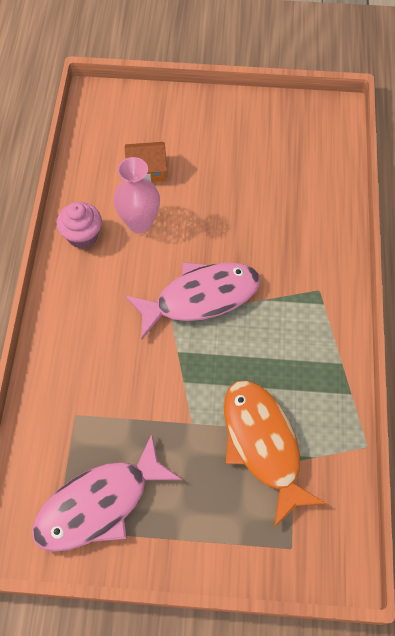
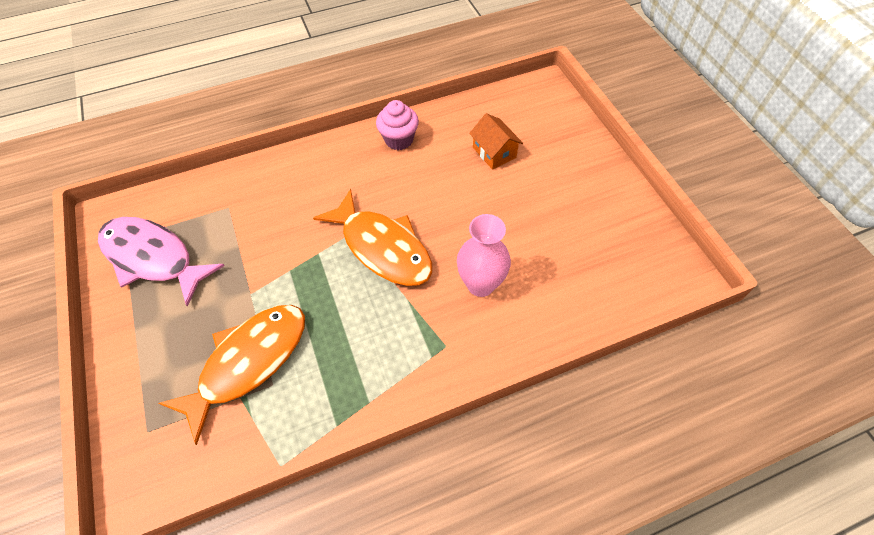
camera: 65 degrees right, 5 degrees down
(139, 222) = (435, 170): pink vase -> pink vase (480, 284)
(201, 297) = (382, 247): pink fish -> orange fish

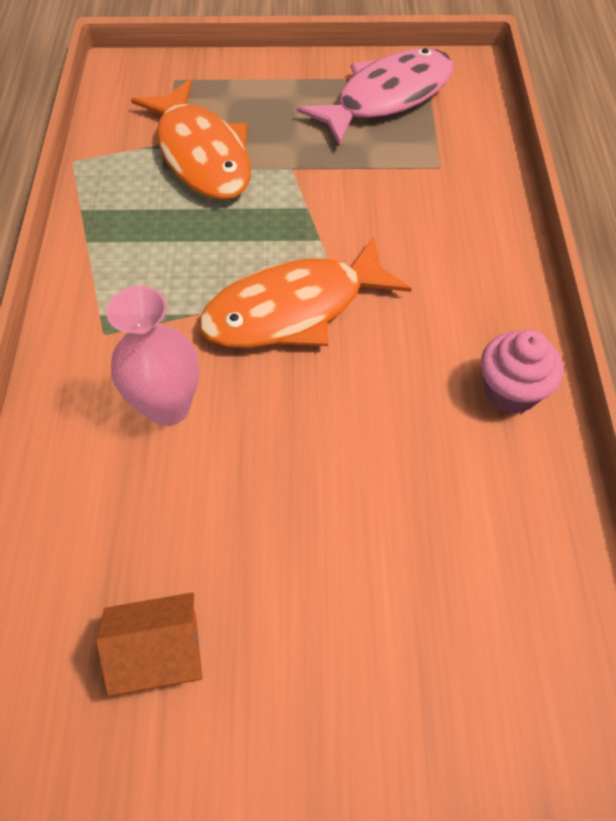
camera: 110 degrees right, 0 degrees up
(494, 152) = (427, 535): orange house -> orange house (160, 653)

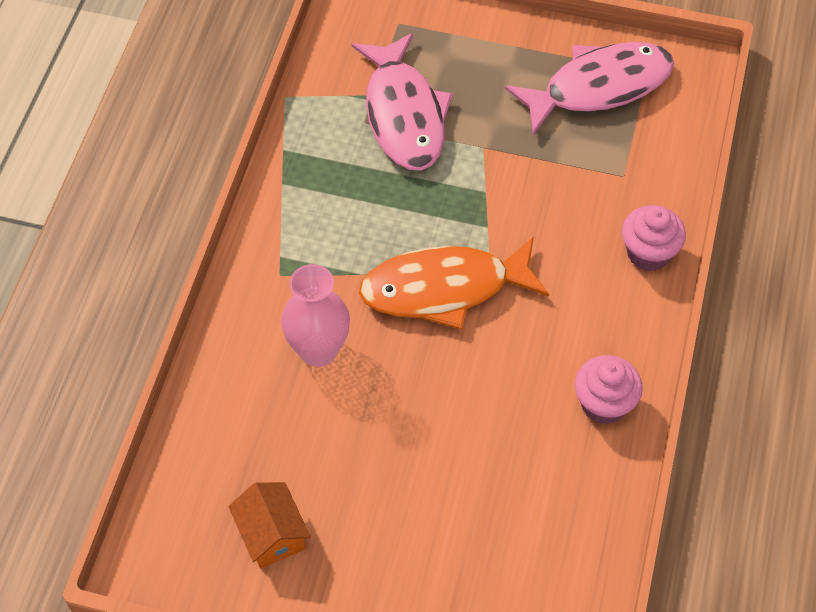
camera: 15 degrees right, 0 degrees up
(160, 653) = (271, 534): orange house -> orange house turned 60 degrees clockwise
(201, 155) = (404, 115): orange fish -> pink fish
(494, 231) = (648, 253): none -> pink cupcake

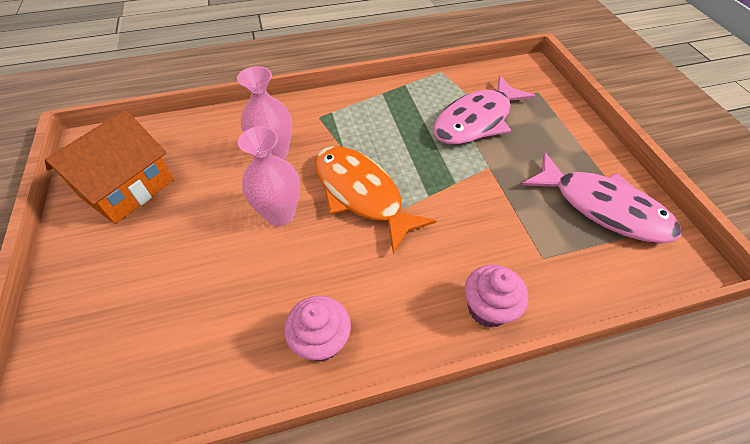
camera: 60 degrees right, 5 degrees down
(271, 534) = (127, 188): orange house -> orange house, size x1.72
(423, 381) = (280, 214): none -> pink vase

